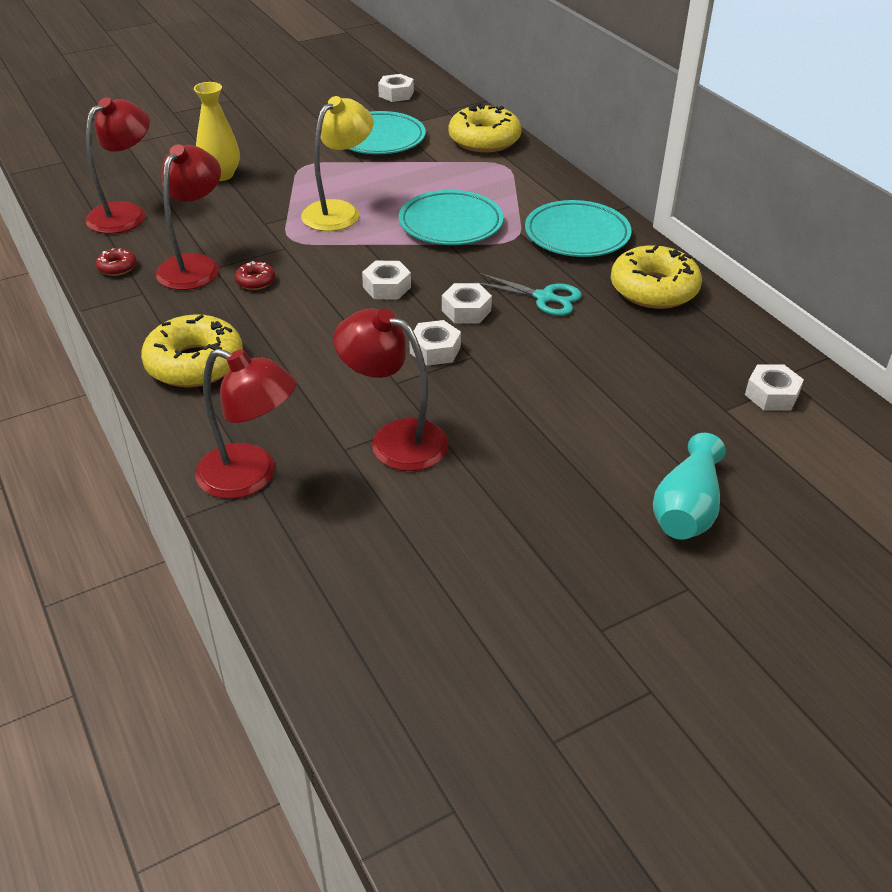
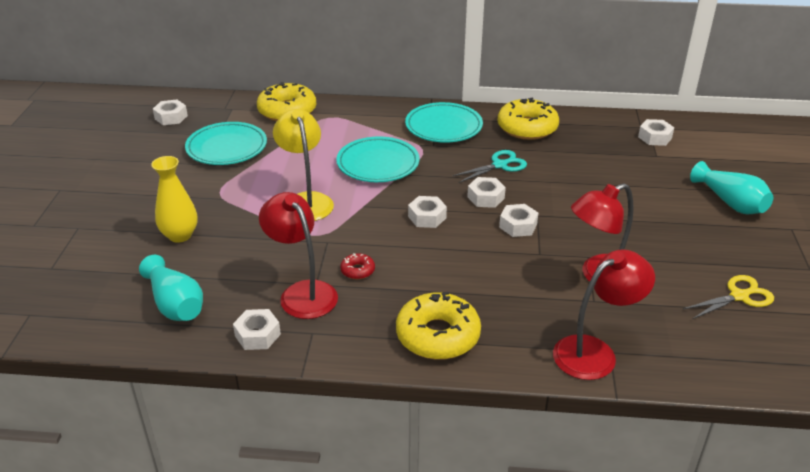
camera: 55 degrees left, 5 degrees down
(117, 267) = (257, 335): red donut -> white nut
(126, 213) = (175, 304): red lamp -> turquoise vase
(465, 570) = (739, 296): none -> yellow scissors

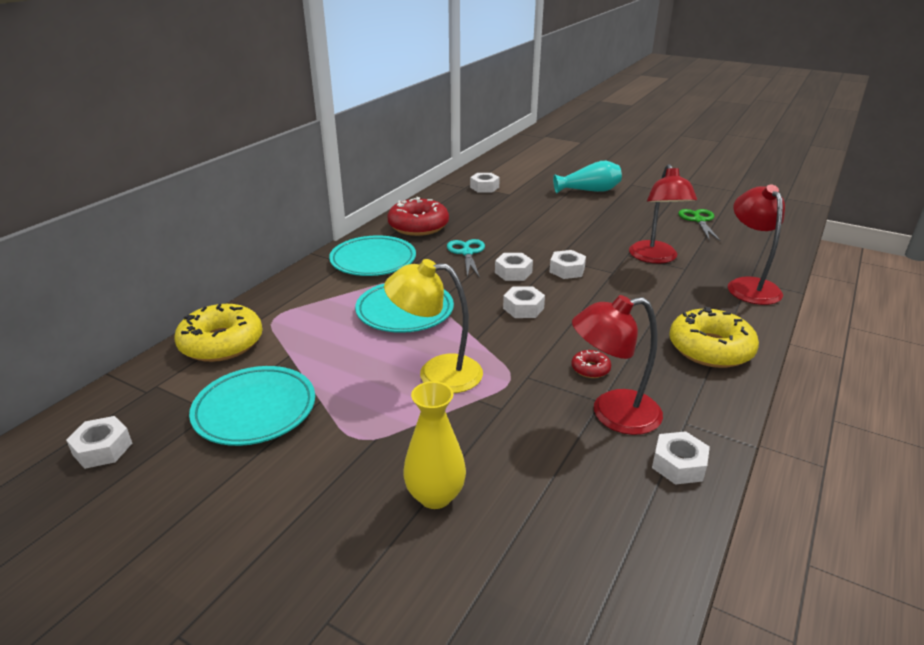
camera: 65 degrees left, 5 degrees down
(175, 304) = (592, 528): turquoise vase -> none
(527, 128) = (418, 226): yellow donut -> red donut
(739, 296) = (698, 220): yellow scissors -> green scissors

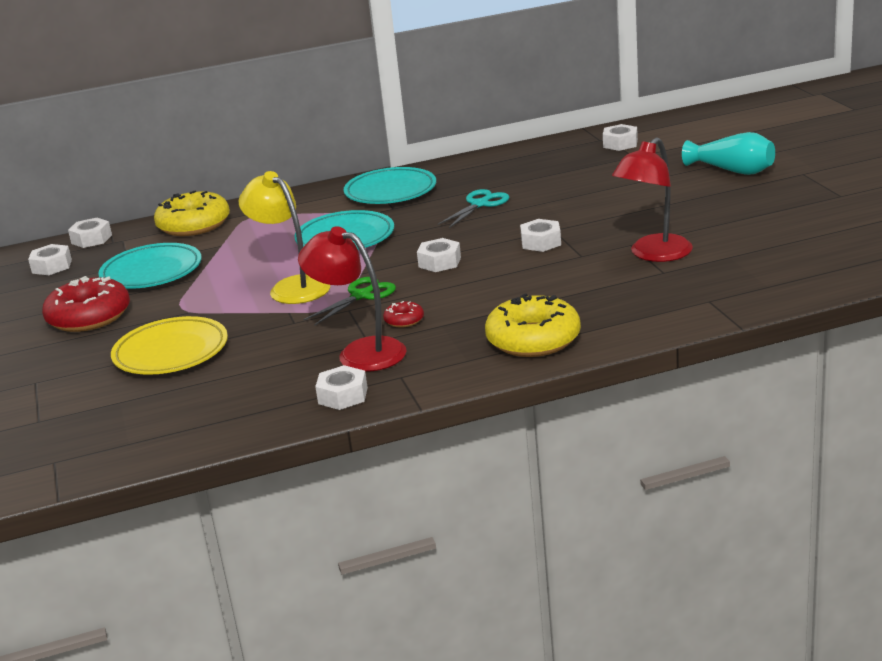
camera: 45 degrees right, 5 degrees down
(418, 226) = (482, 169): red donut -> red donut (89, 316)
(435, 496) = (171, 352): yellow vase -> yellow plate
(513, 272) = (488, 231): white nut -> white nut (91, 239)
(698, 220) = (794, 231): green scissors -> green scissors (361, 296)
(749, 286) = (695, 305): red lamp -> none

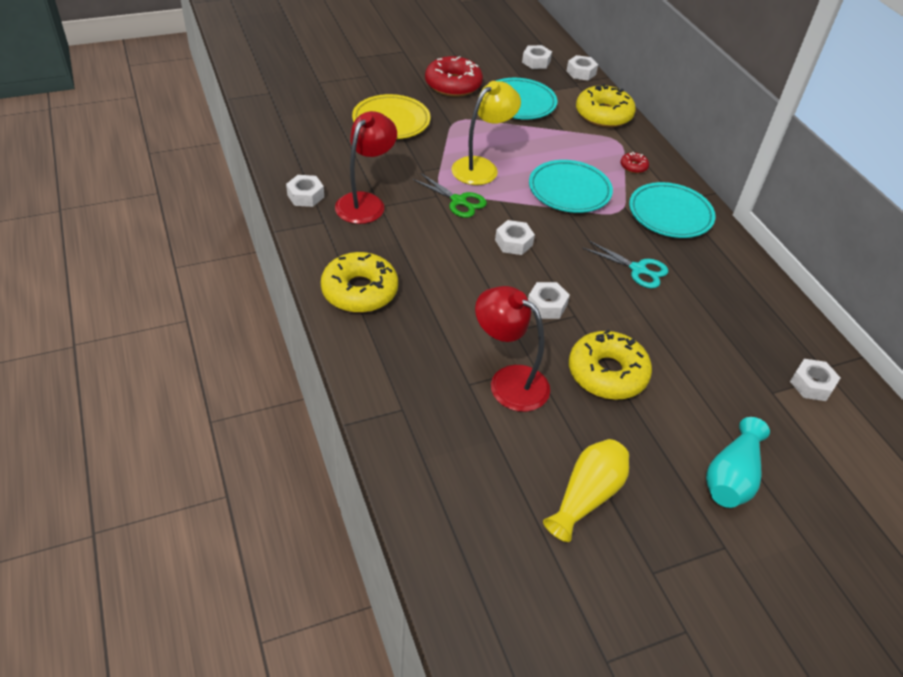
camera: 80 degrees right, 20 degrees up
(404, 320) = (411, 223): red donut -> red donut (633, 166)
(630, 214) = (607, 373): none -> yellow donut
(778, 219) = (586, 496): none -> yellow vase

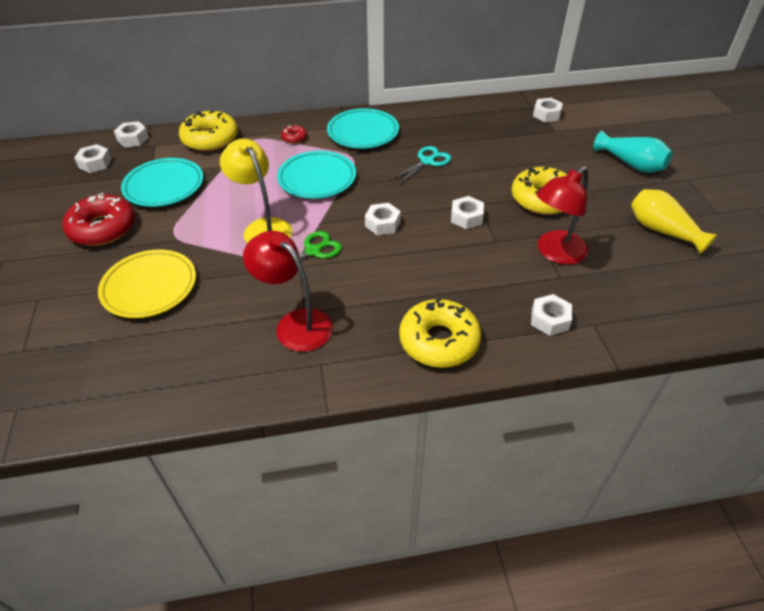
camera: 75 degrees left, 0 degrees up
(305, 196) = (268, 378): white nut -> white nut (549, 319)

